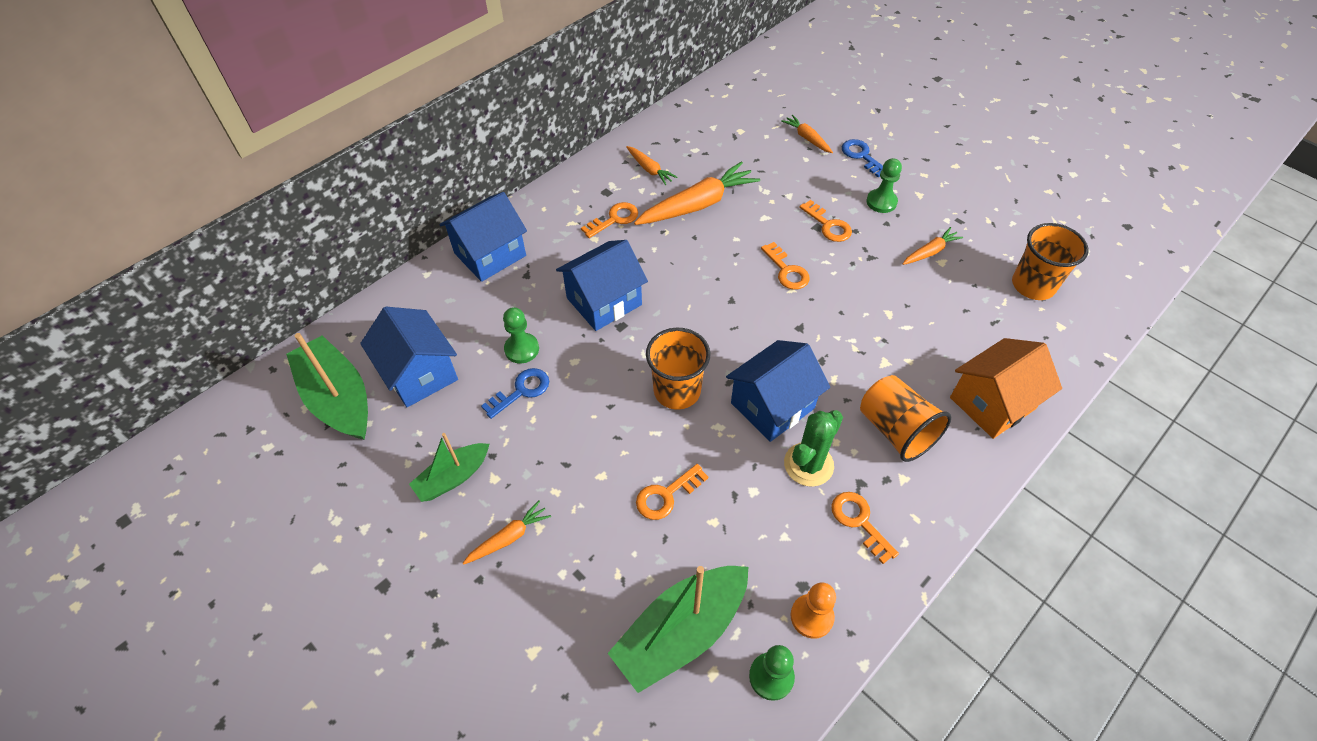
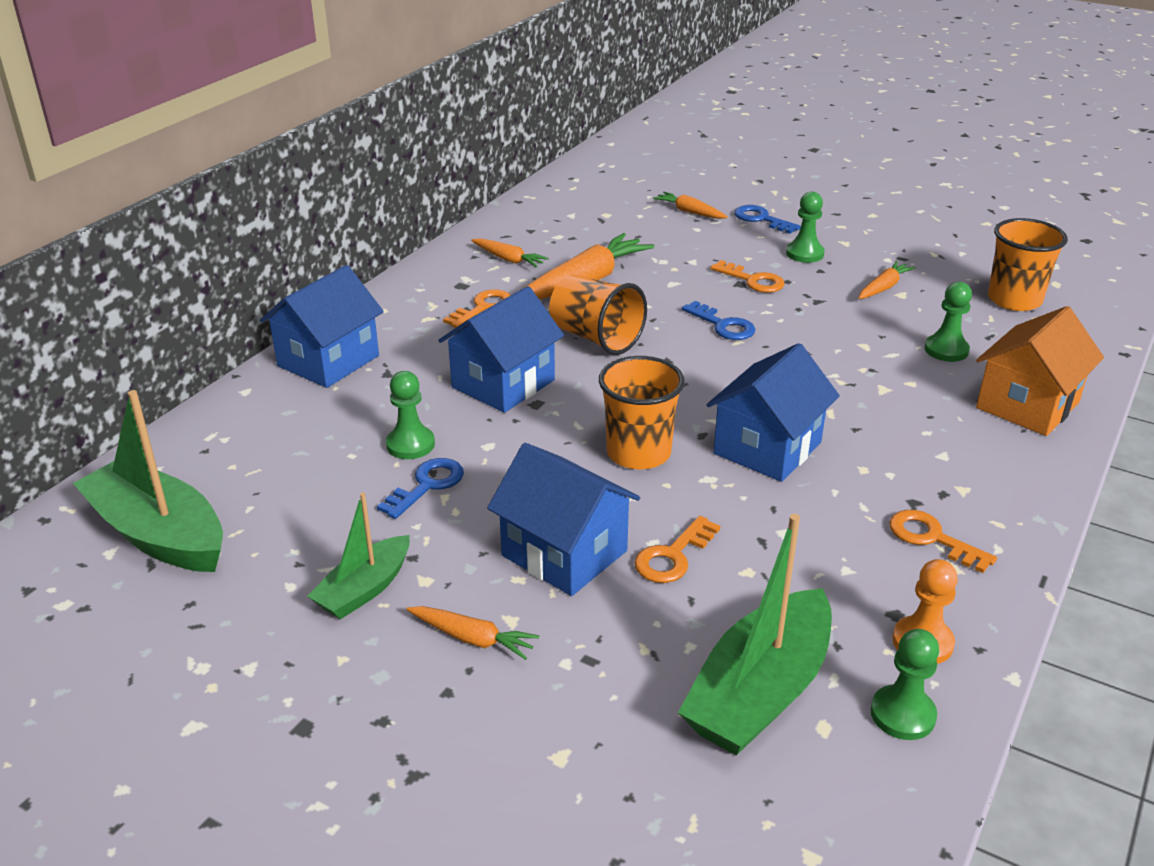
camera: 15 degrees left, 20 degrees down
(419, 373) = (273, 490): blue house -> blue house (564, 553)
(509, 537) = (472, 638): orange carrot -> orange carrot turned 75 degrees clockwise
(787, 271) = (723, 325): orange key -> blue key
(808, 464) = (841, 495): green cactus -> none
(896, 430) = (929, 447): orange cup -> orange cup (596, 338)
(952, 330) = (946, 350): none -> green pawn

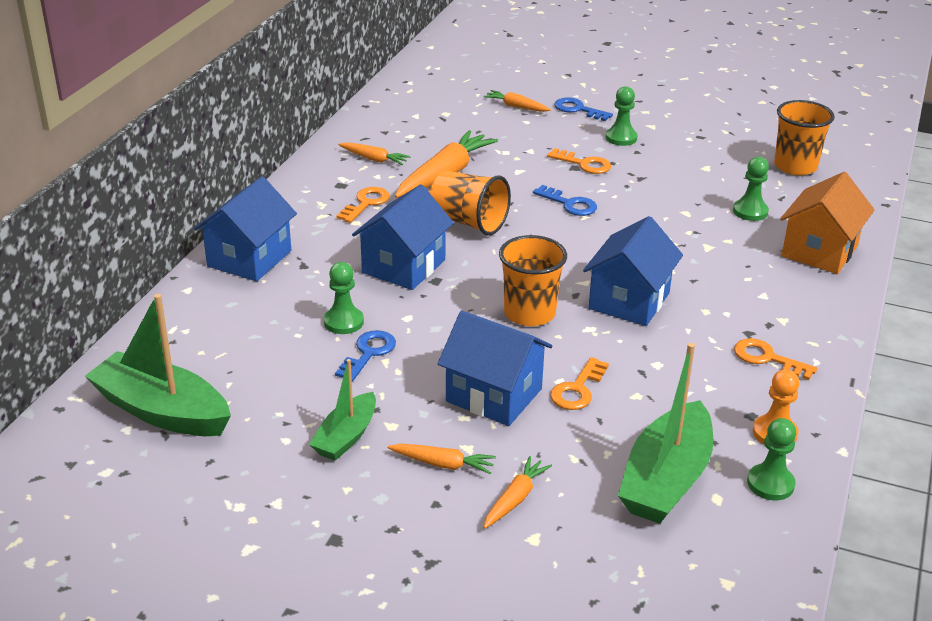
camera: 10 degrees left, 0 degrees up
(883, 287) = (691, 163): orange carrot -> orange carrot (515, 499)

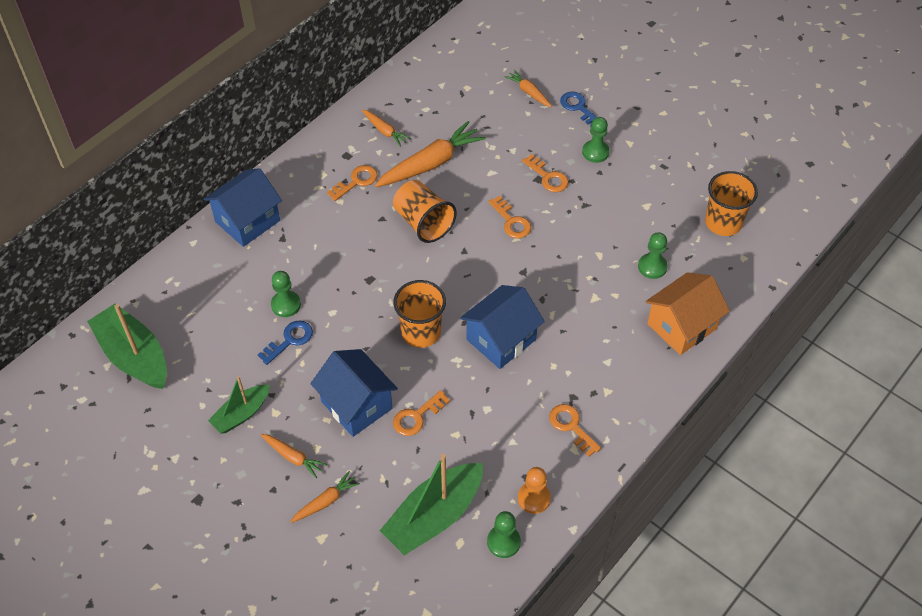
camera: 20 degrees right, 20 degrees up
(404, 266) = (353, 258): blue house -> none
(569, 204) = (511, 221): blue key -> orange key

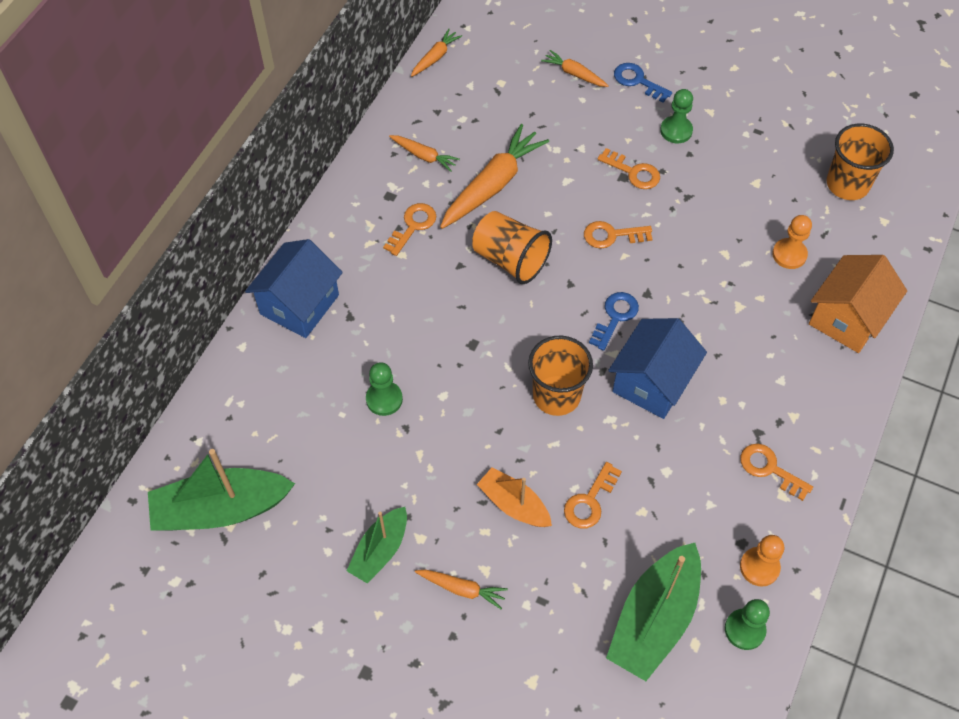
camera: 15 degrees left, 5 degrees up
(134, 356) = (221, 509): green boat -> green boat turned 45 degrees counterclockwise
(290, 340) = (405, 443): blue key -> blue key (615, 317)
(325, 501) = (520, 635): orange carrot -> orange carrot (435, 57)
(356, 405) = (514, 504): blue house -> orange boat
(511, 221) = (612, 235): orange key -> orange key turned 135 degrees clockwise
(652, 267) = (789, 254): green pawn -> orange pawn

